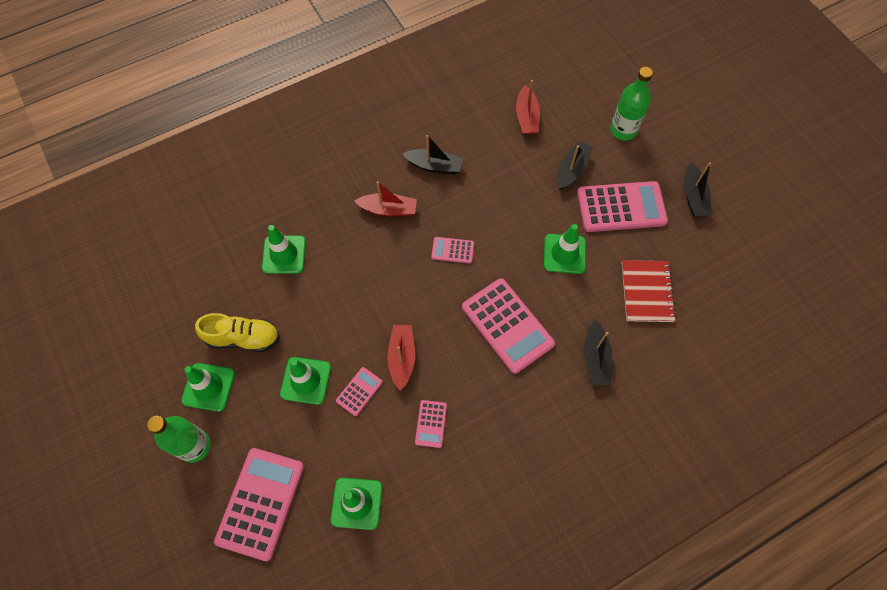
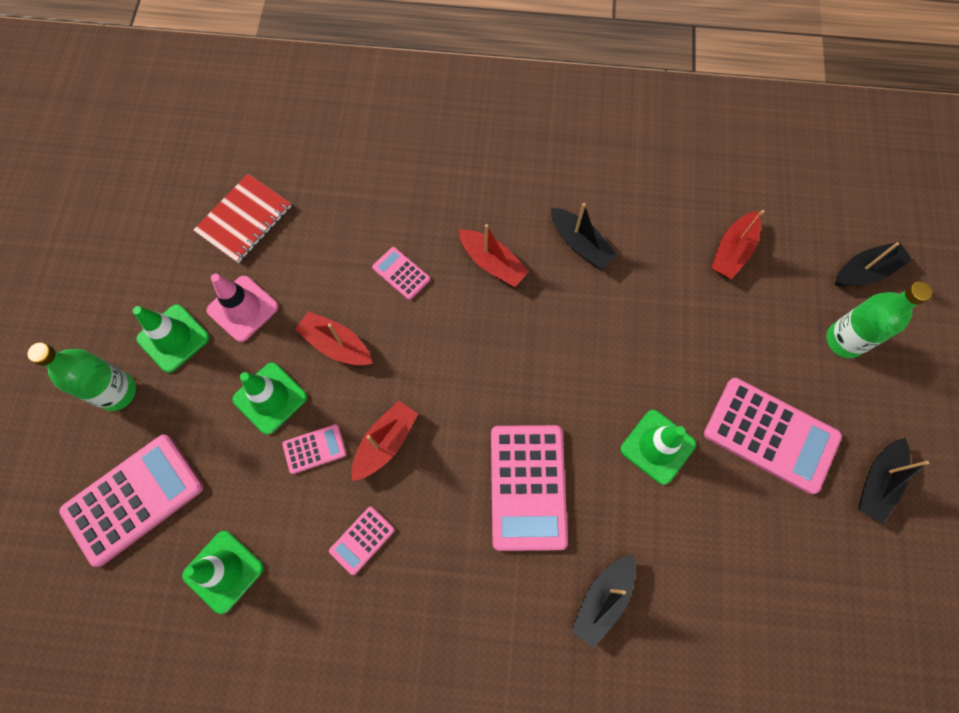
camera: 35 degrees right, 5 degrees up
(243, 338) = (243, 309): yellow shoe -> pink traffic cone
(284, 255) = (347, 244): green traffic cone -> none
(324, 320) = (336, 344): none -> red boat
(452, 250) = (530, 356): pink calculator -> pink calculator (401, 273)
(571, 170) = (742, 349): black boat -> black boat (865, 271)
(646, 292) = (726, 562): red notebook -> red notebook (244, 220)

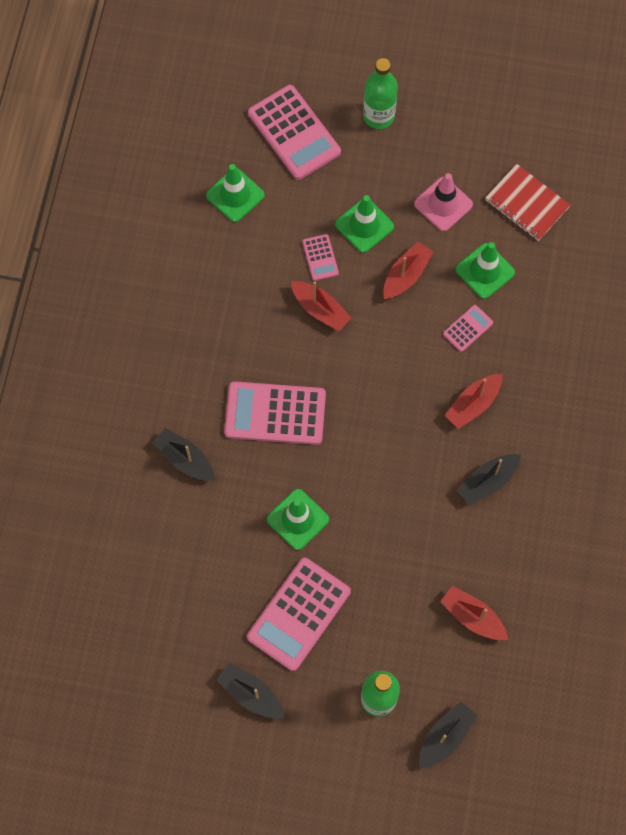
camera: 95 degrees right, 0 degrees up
(173, 338) = (420, 153): green traffic cone -> green traffic cone (485, 271)
(362, 540) = (247, 290): pink calculator -> none
(865, 271) = (445, 736): black boat -> black boat turned 120 degrees counterclockwise

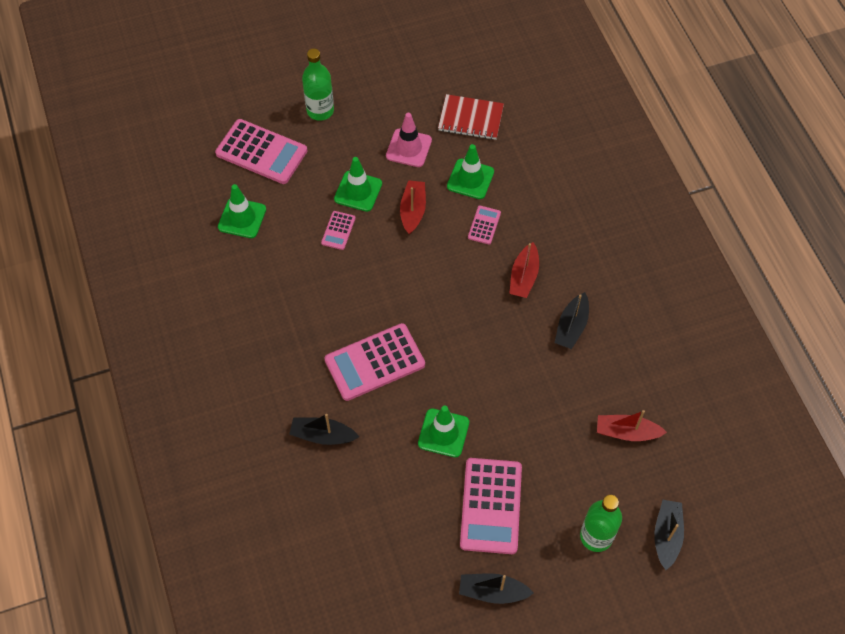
camera: 30 degrees left, 10 degrees down
(320, 257) = (338, 230): pink calculator -> pink calculator turned 60 degrees clockwise
(320, 309) = (362, 268): red boat -> none

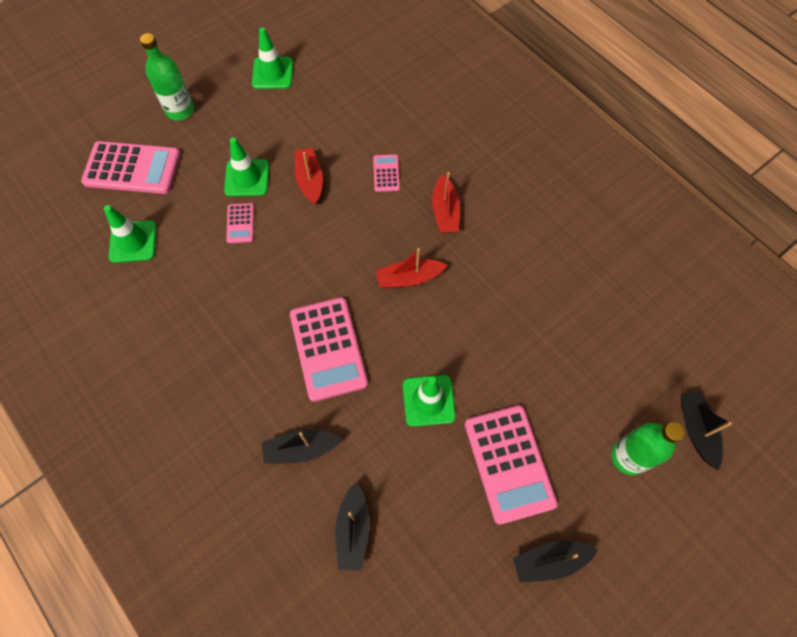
camera: 20 degrees left, 5 degrees up
(374, 362) = (328, 349): pink calculator -> pink calculator turned 60 degrees counterclockwise
(408, 148) = (283, 121): pink traffic cone -> none
(470, 118) = (333, 76): red notebook -> none
(470, 179) = (355, 133): green traffic cone -> green traffic cone (272, 73)
(571, 326) = (511, 246): black boat -> black boat (353, 530)
(626, 432) = (610, 335): red boat -> red boat (409, 278)

